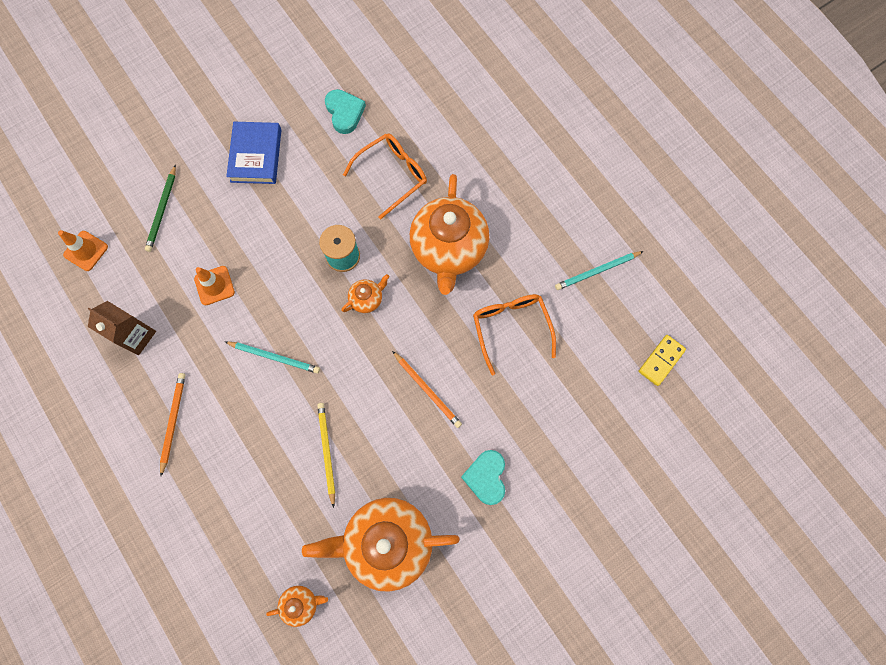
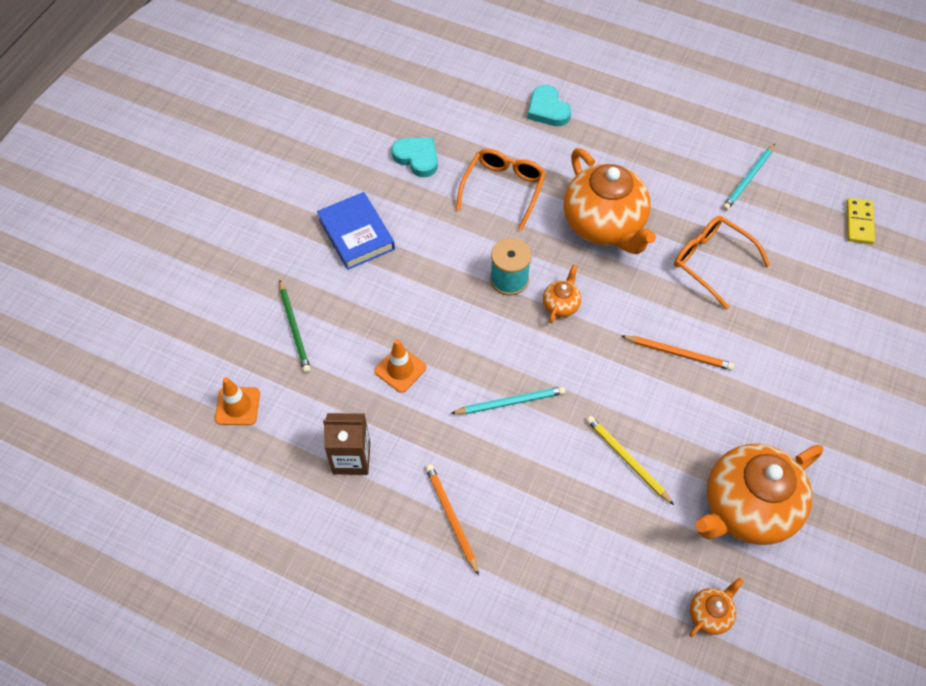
camera: 30 degrees left, 15 degrees down
(486, 477) = (790, 399): turquoise heart -> turquoise heart (547, 110)

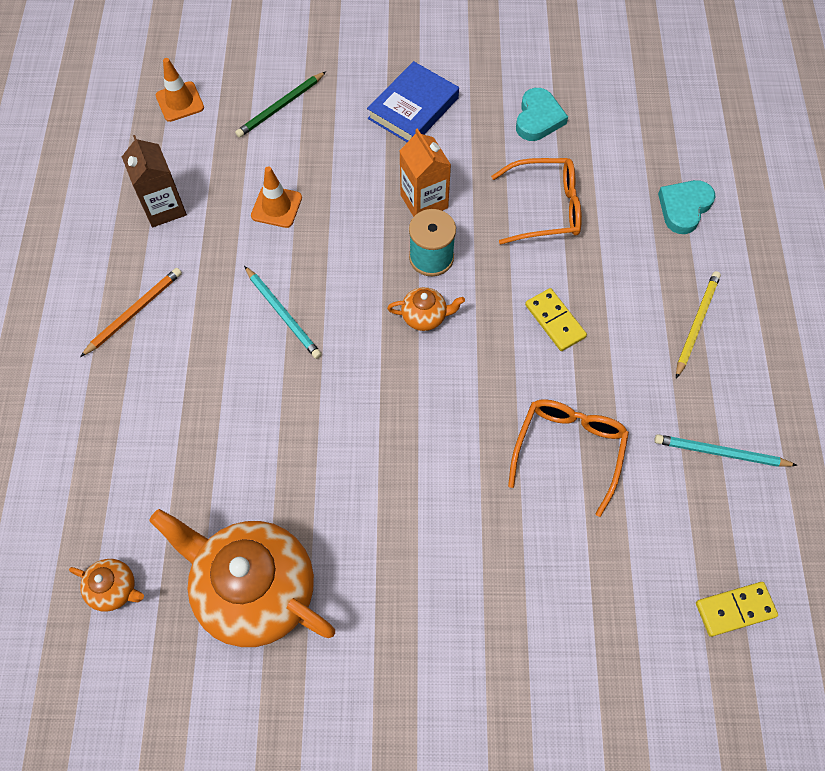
camera: 65 degrees right, 5 degrees up
(453, 263) = (424, 201): none -> orange carton
(604, 225) = (555, 321): orange teapot -> yellow domino
(627, 460) = (263, 447): yellow pencil -> yellow pencil (696, 324)
(678, 353) = (422, 455): orange pencil -> none

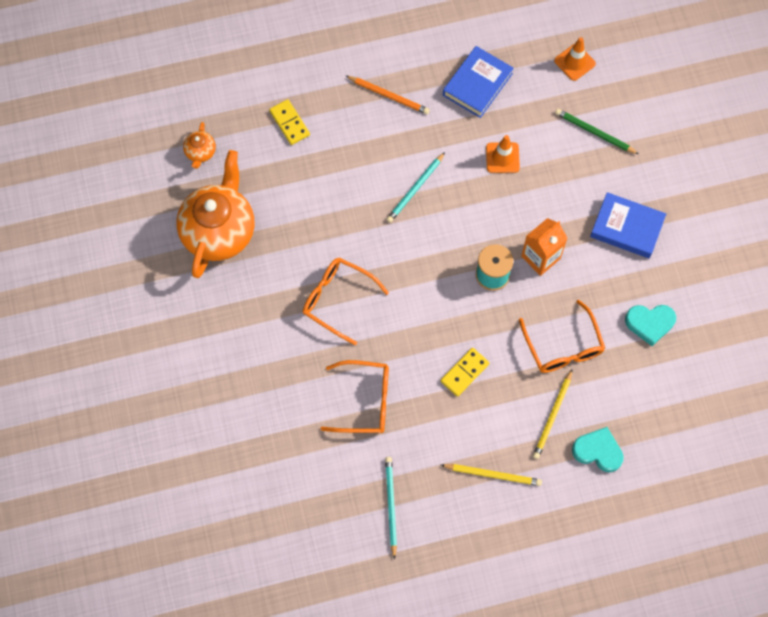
camera: 75 degrees right, 5 degrees up
(164, 208) = (477, 84): brown carton -> blue book
(412, 449) = (337, 300): none -> orange glasses
(425, 317) = (441, 282): orange teapot -> none
(631, 241) = (553, 416): none -> yellow pencil
(735, 610) = (279, 529): yellow domino -> yellow domino (289, 123)

